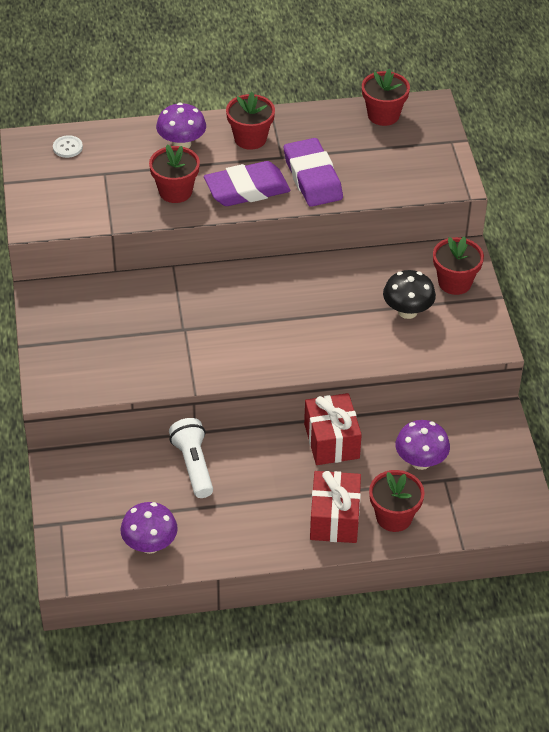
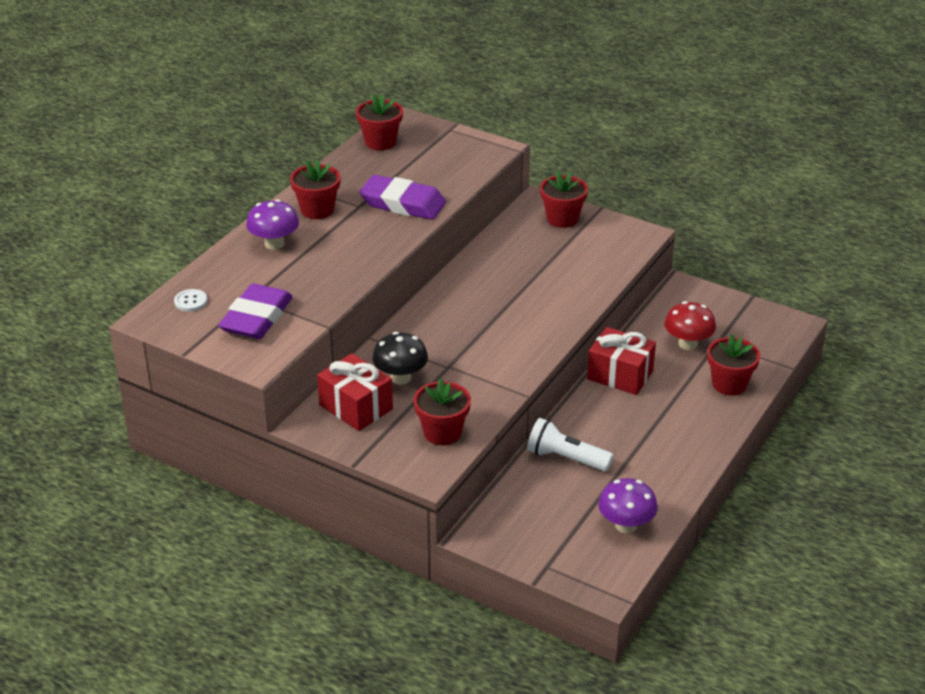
camera: 50 degrees left, 10 degrees down
(175, 191) = (325, 273): red flower pot -> red flower pot (442, 432)
(247, 189) = (372, 238): purple eraser -> purple eraser (256, 318)
(334, 518) = (700, 413): red gift -> red gift (356, 407)
(407, 311) = (565, 253): black mushroom -> black mushroom (400, 378)
(420, 461) = (688, 344): purple mushroom -> red mushroom

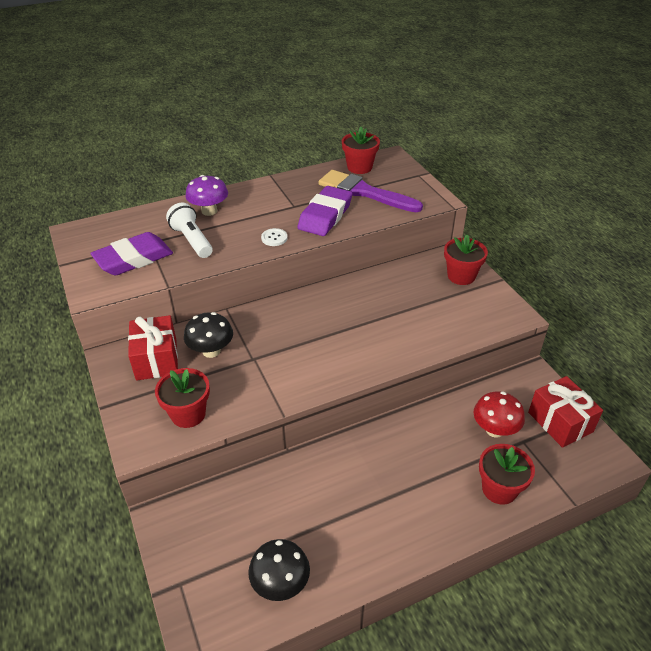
camera: 35 degrees right, 5 degrees up
(190, 301) = (112, 229): white button -> white button (274, 238)
(317, 210) = (264, 198): red flower pot -> none
(403, 203) = (325, 215): purple eraser -> purple eraser turned 60 degrees clockwise
(415, 166) = (364, 192): none -> purple brush
(566, 458) = (296, 484): white flashlight -> white flashlight (192, 240)
(620, 375) = (411, 430): red gift -> red gift (560, 422)
(626, 525) = (280, 583): purple mushroom -> black mushroom

